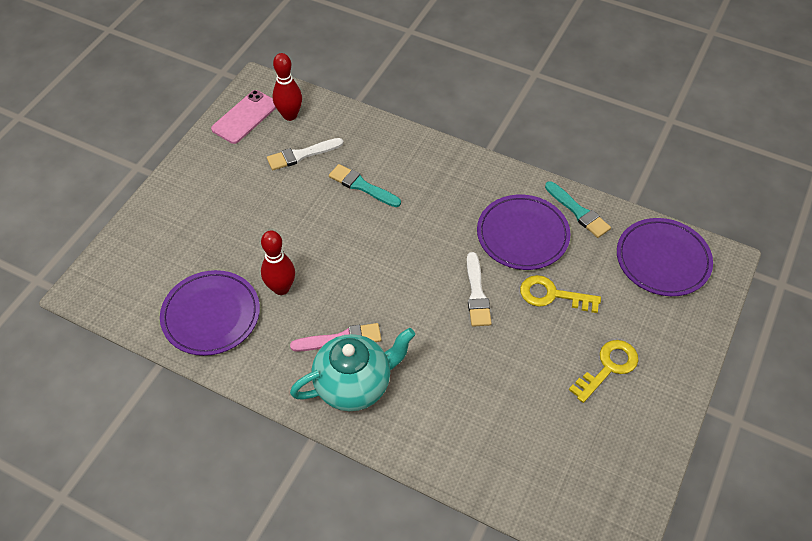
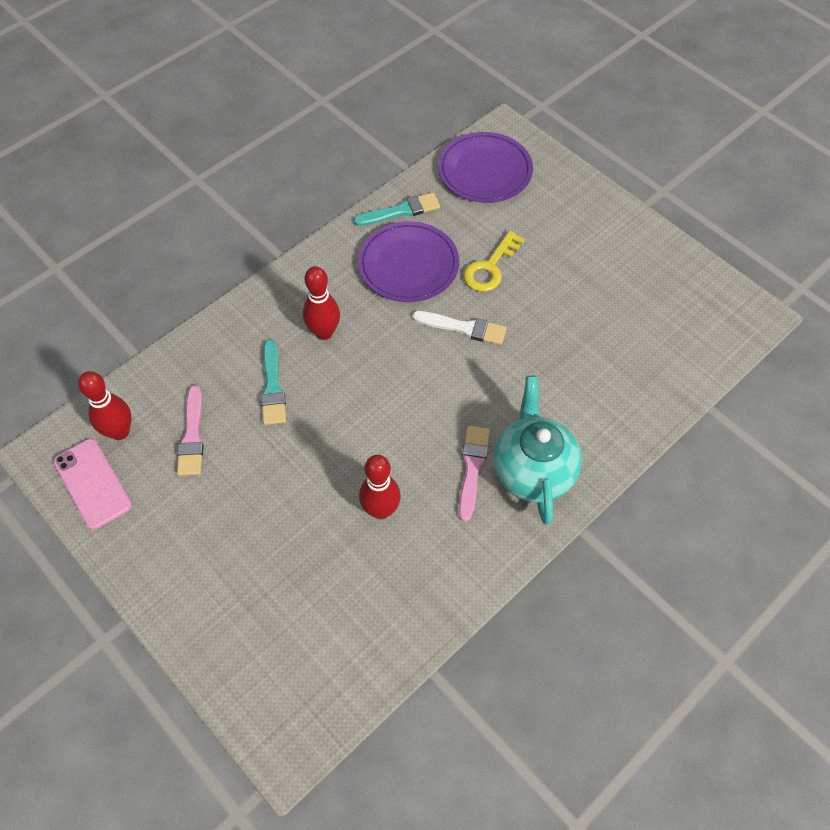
camera: 70 degrees left, 5 degrees up
(211, 315) = (388, 596): purple plate -> none
(302, 155) = (192, 436): white brush -> pink brush
(362, 186) = (272, 387): turquoise brush -> turquoise brush turned 60 degrees counterclockwise
(426, 200) = (324, 332): none -> red bowling pin
(608, 367) = (584, 255): yellow key -> none

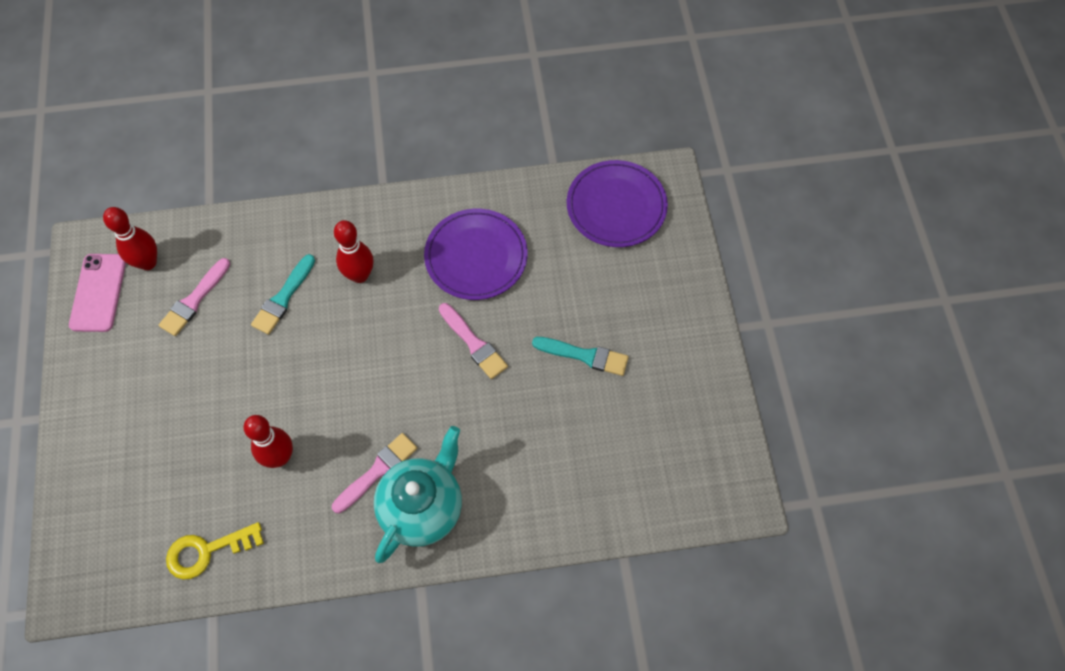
camera: 35 degrees right, 5 degrees up
(401, 211) = (511, 201): turquoise brush -> turquoise brush (584, 356)
(464, 328) = (474, 343): white brush -> pink brush
(490, 267) = (543, 302): yellow key -> yellow key (207, 551)

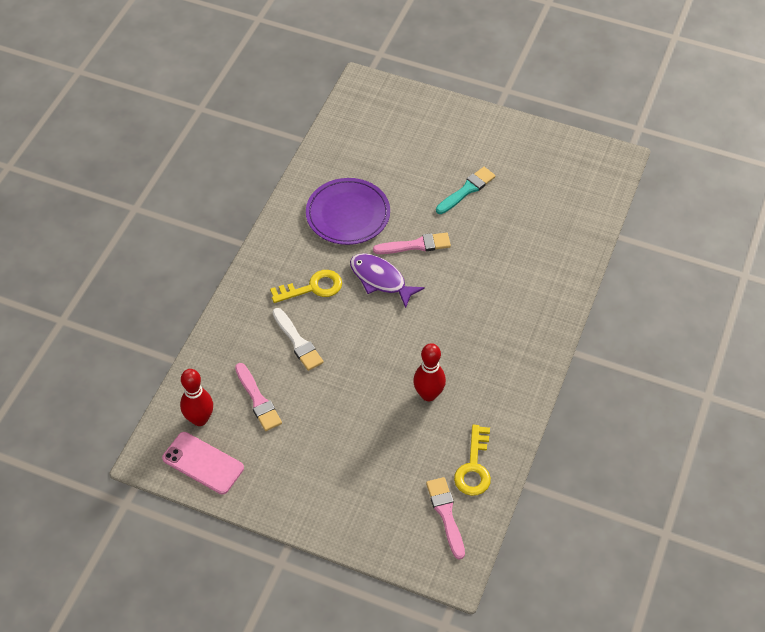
camera: 60 degrees left, 10 degrees down
(283, 298) = (298, 342): turquoise brush -> white brush
(359, 275) = (313, 288): red bowling pin -> yellow key
(377, 471) = (477, 340): pink brush -> pink brush (446, 514)
(406, 333) = (380, 279): none -> purple fish
(423, 508) = (520, 326): turquoise teapot -> none
(616, 206) = (365, 121): purple plate -> none

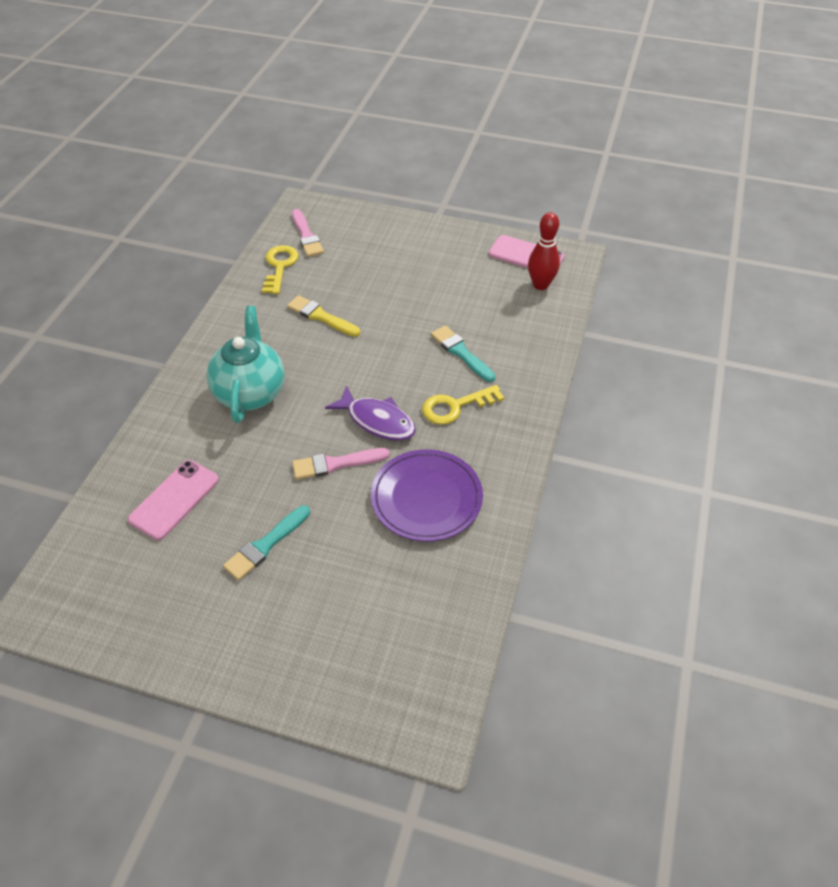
camera: 175 degrees right, 5 degrees down
(258, 400) = (489, 302): pink brush -> none
(298, 342) = (461, 353): white brush -> turquoise brush
(428, 394) = (321, 316): red bowling pin -> yellow brush
(490, 314) = (250, 393): none -> turquoise teapot
(539, 226) = (174, 499): none -> pink phone

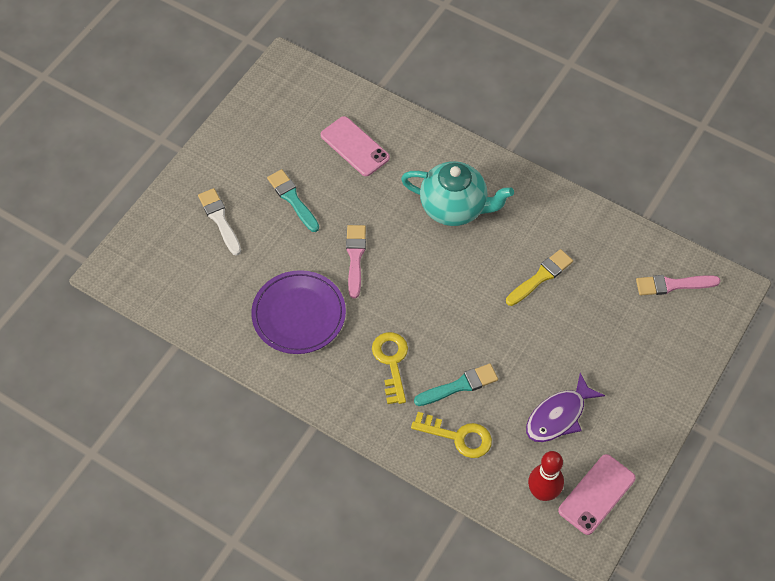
camera: 105 degrees right, 10 degrees up
(279, 266) = (625, 253): yellow key -> yellow key (458, 436)
(314, 618) = (220, 219): none -> white brush
(377, 421) = (393, 297): purple fish -> purple fish (558, 416)

